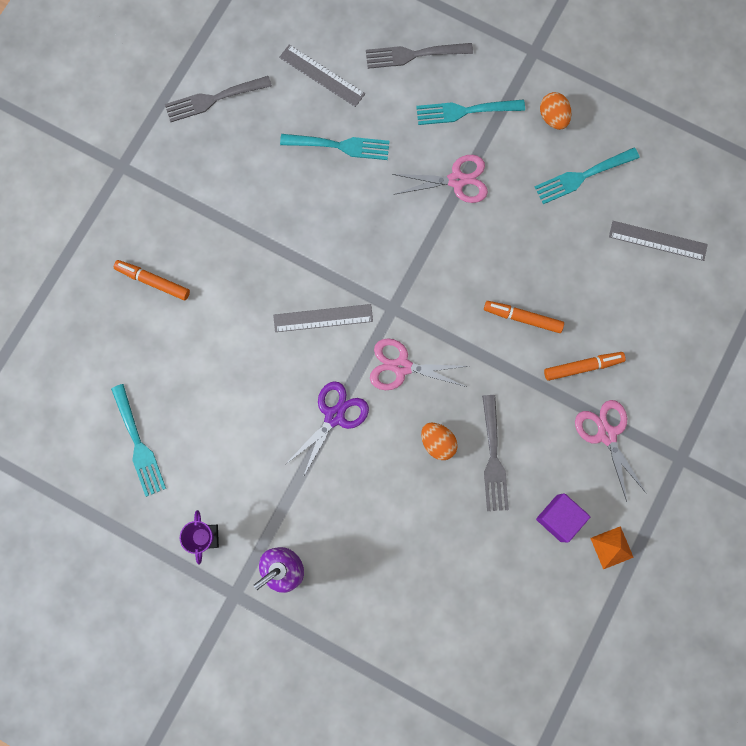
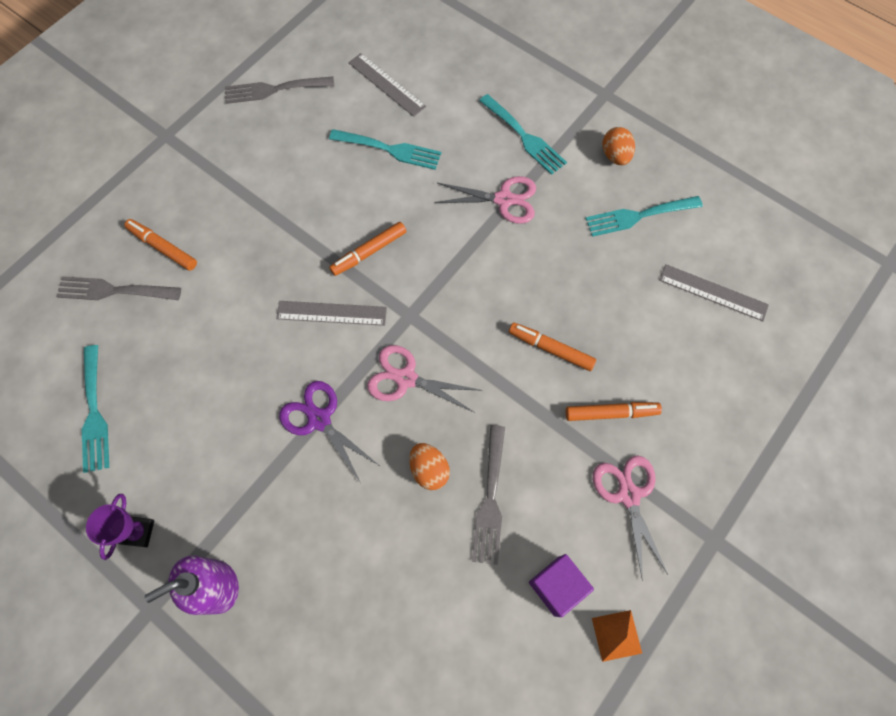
camera: 10 degrees right, 10 degrees down
(334, 416) = (319, 419): purple scissors -> purple scissors turned 90 degrees counterclockwise
(343, 253) = (369, 252): none -> orange marker
(413, 55) = (482, 79): grey fork -> grey fork (113, 290)
(464, 111) = (524, 137): turquoise fork -> turquoise fork turned 135 degrees counterclockwise

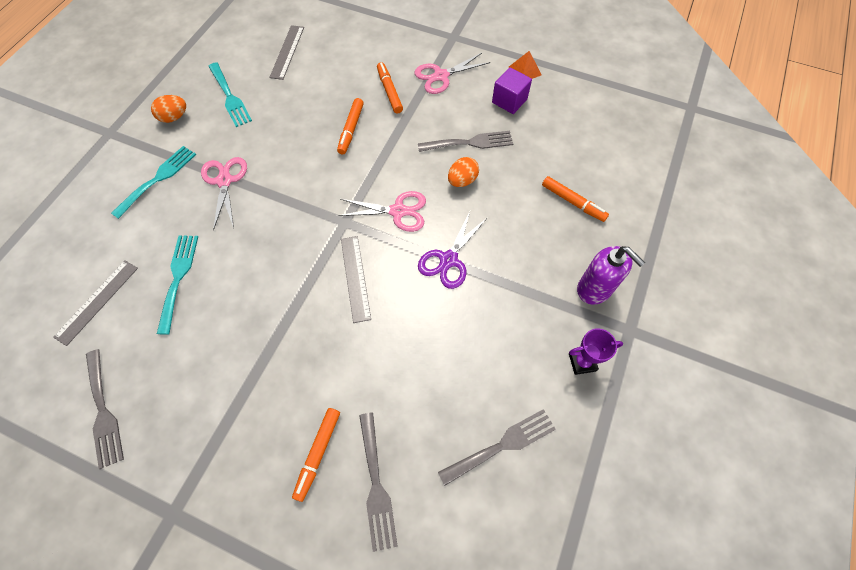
camera: 105 degrees left, 5 degrees down
(94, 413) = (502, 445): turquoise fork -> grey fork
(369, 252) = (291, 265): orange marker -> orange marker (573, 202)
(405, 378) = (398, 211): pink scissors -> pink scissors turned 90 degrees counterclockwise

